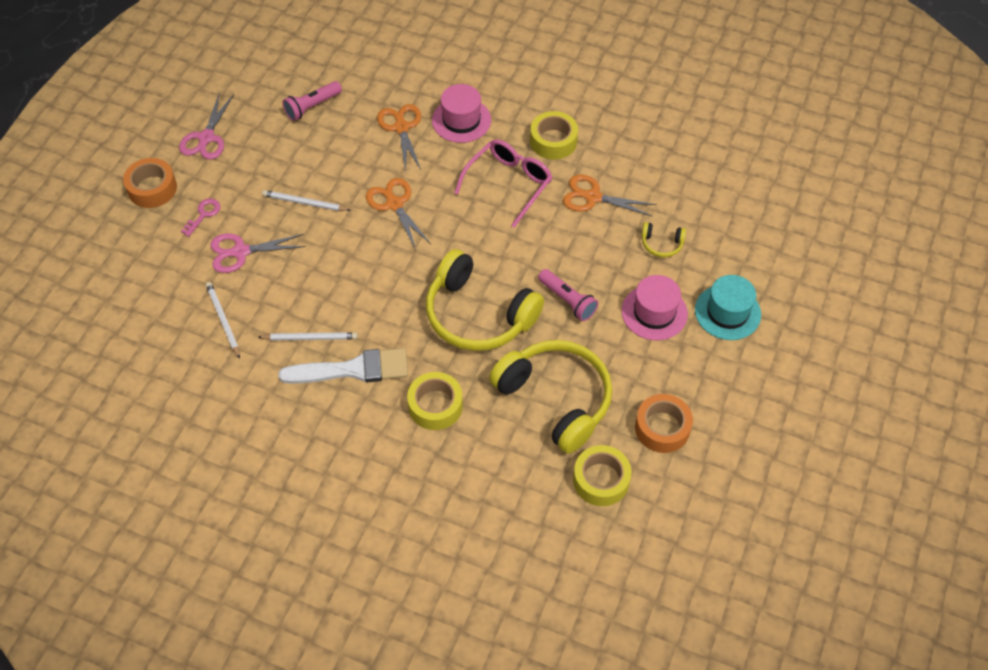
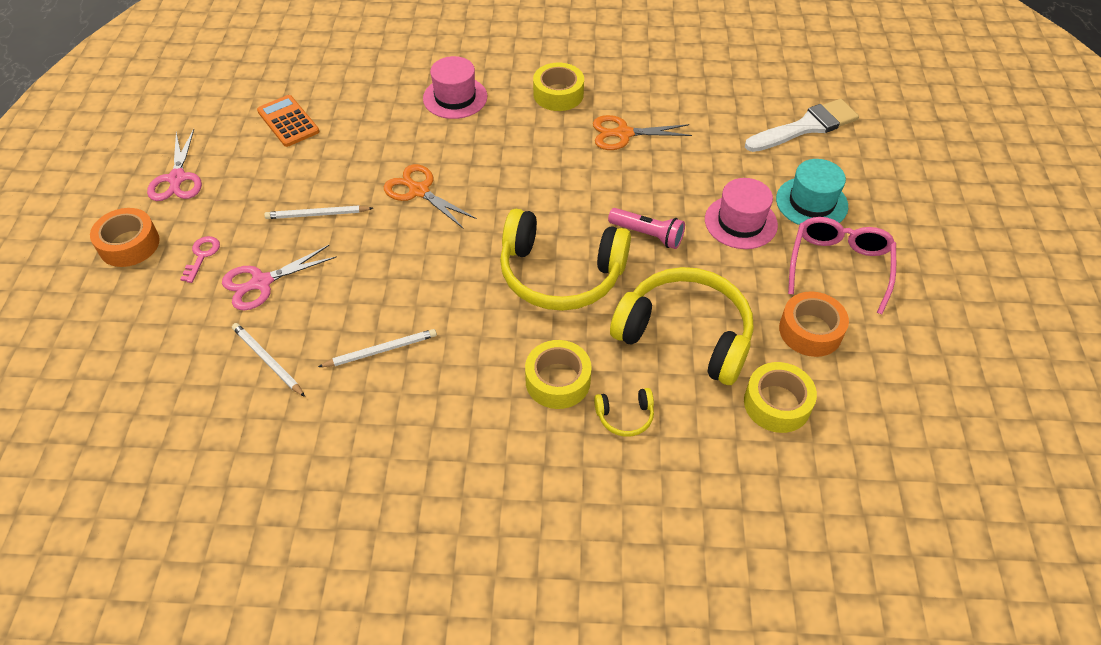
camera: 20 degrees left, 5 degrees down
(312, 107) = (288, 121): pink flashlight -> orange calculator
(352, 369) = (445, 370): white brush -> white brush (805, 127)
(401, 128) = (395, 118): orange scissors -> none
(509, 184) = (532, 142): pink glasses -> pink glasses (839, 266)
(661, 244) = (713, 158): yellow headphones -> yellow headphones (625, 416)

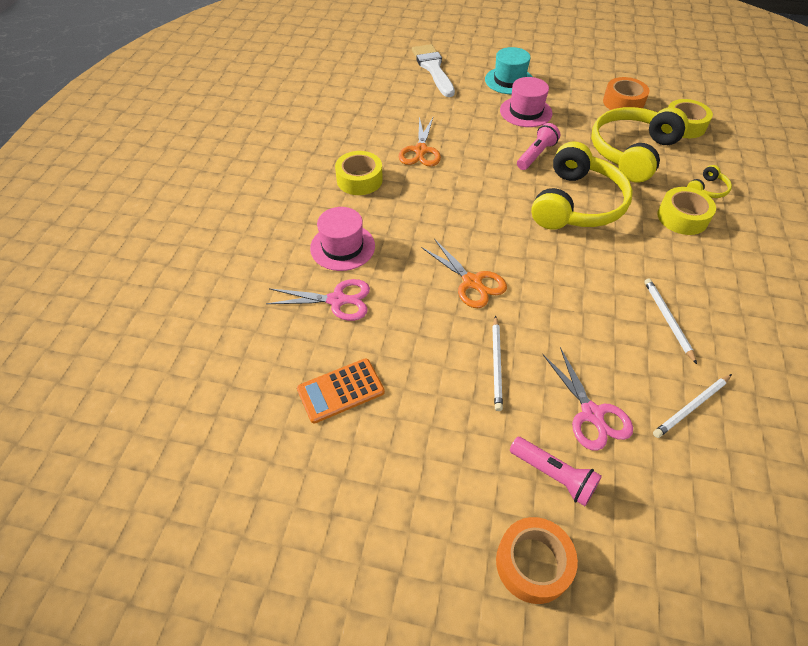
camera: 80 degrees left, 0 degrees up
(177, 178) = (419, 512): pink scissors -> pink scissors (337, 300)
(202, 256) = (553, 475): pink key -> pink flashlight
(419, 191) = (472, 282): orange scissors -> orange scissors turned 90 degrees counterclockwise
(625, 416) = (707, 189): yellow headphones -> yellow headphones turned 45 degrees clockwise
(839, 266) = (567, 82): pink glasses -> none

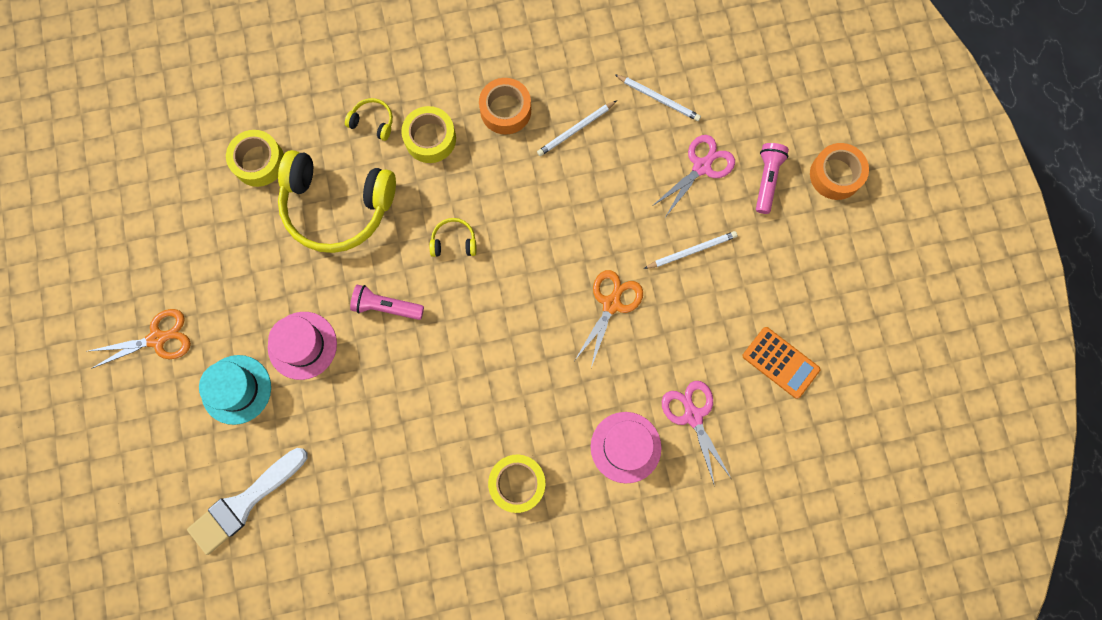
camera: 115 degrees left, 25 degrees up
(420, 150) = (434, 439): orange scissors -> orange scissors (157, 339)
(576, 204) = (454, 241): yellow headphones -> yellow headphones, size x0.41
(623, 102) = (234, 237): orange tape -> orange tape (505, 110)

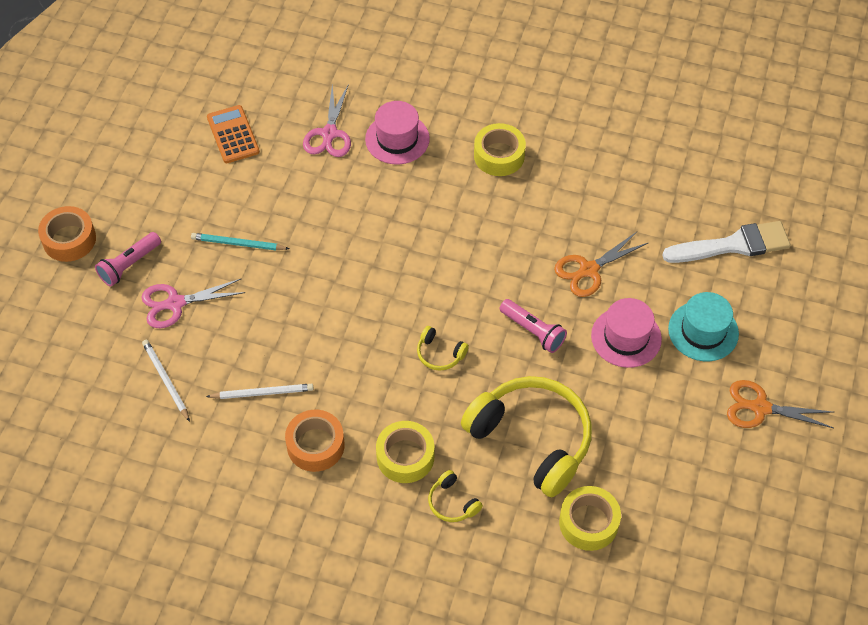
camera: 150 degrees left, 20 degrees down
(611, 304) = (336, 238): orange scissors -> orange scissors (589, 270)
(691, 251) = (238, 244): white pencil -> turquoise pencil

